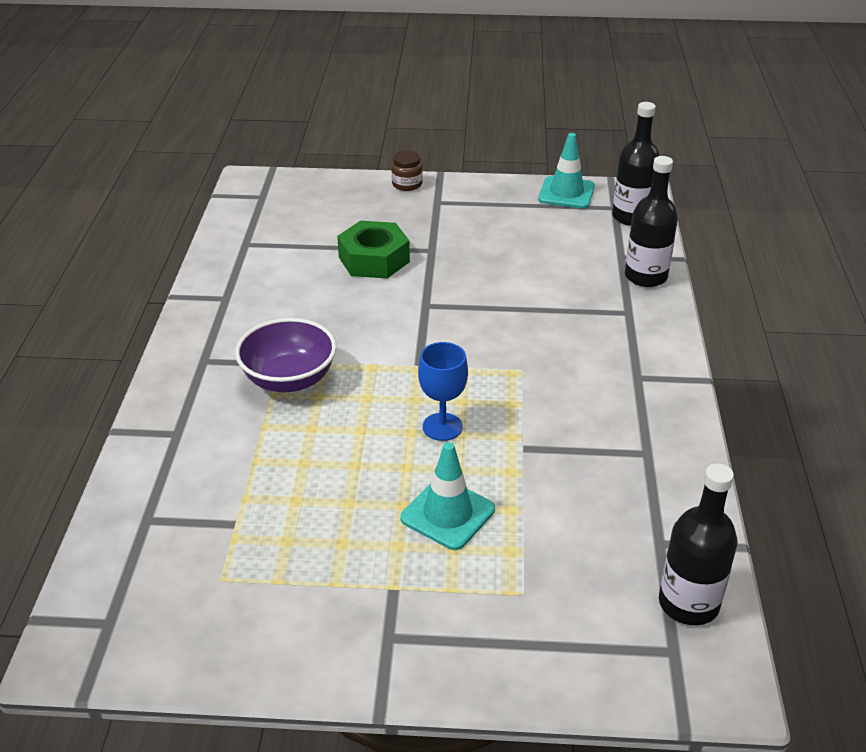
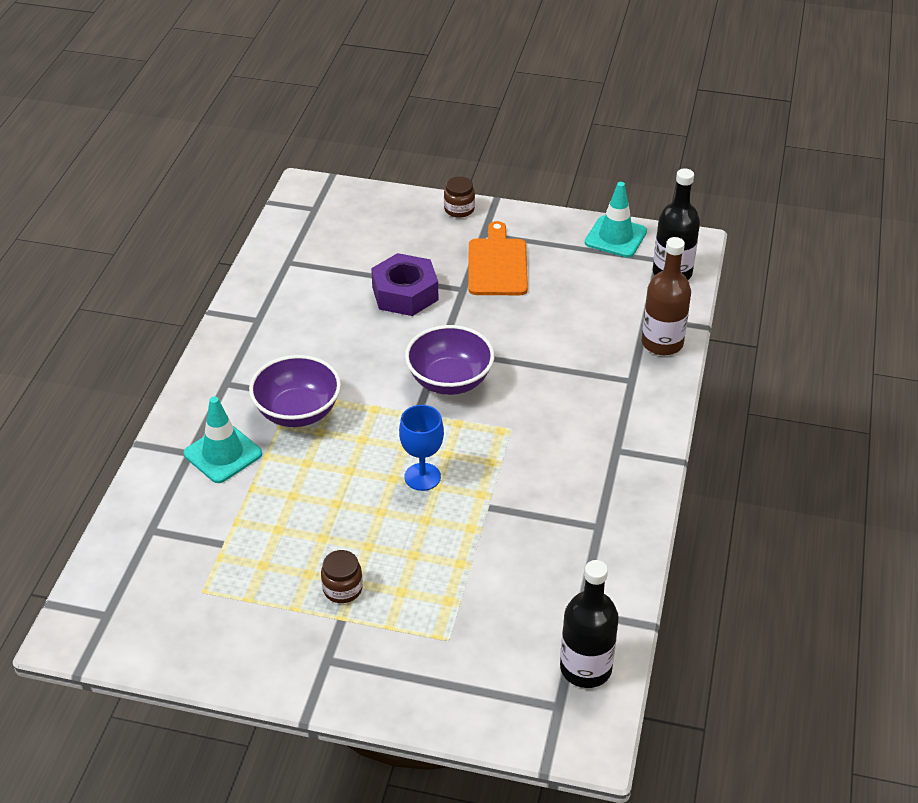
camera: 10 degrees right, 5 degrees up
(374, 259) = (405, 293): green nut -> purple nut
(386, 554) = (342, 589): none -> brown jar
(443, 332) = (449, 381): none -> purple bowl
(447, 514) = (404, 560): turquoise traffic cone -> turquoise traffic cone (223, 454)
(459, 226) = (497, 264): none -> orange cutting board
(645, 276) = (662, 343): black bottle -> brown bottle

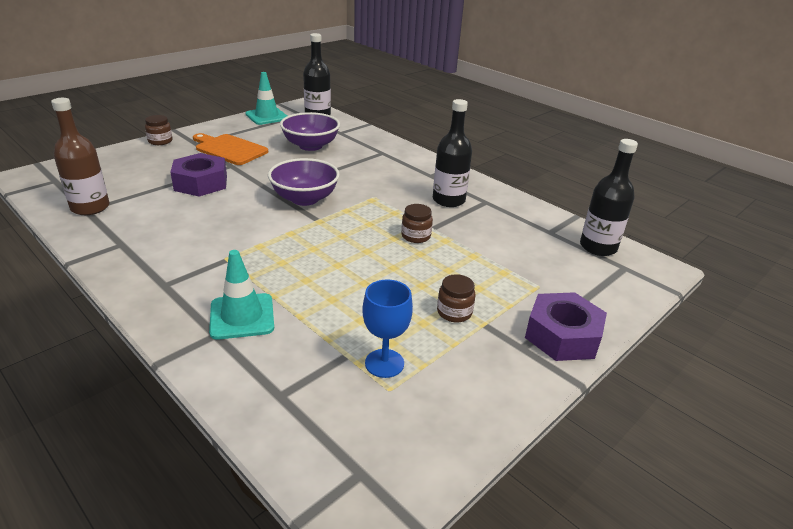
camera: 60 degrees left, 10 degrees down
(297, 412) = (248, 264): purple bowl -> purple bowl (310, 146)
(370, 685) = (562, 336): none -> purple nut
(422, 477) = (379, 240): blue goblet -> blue goblet (384, 363)
(456, 501) = (416, 236): none -> brown jar
(567, 492) = (448, 200): none -> black bottle
(662, 343) = (365, 136): brown bottle -> brown bottle (90, 207)

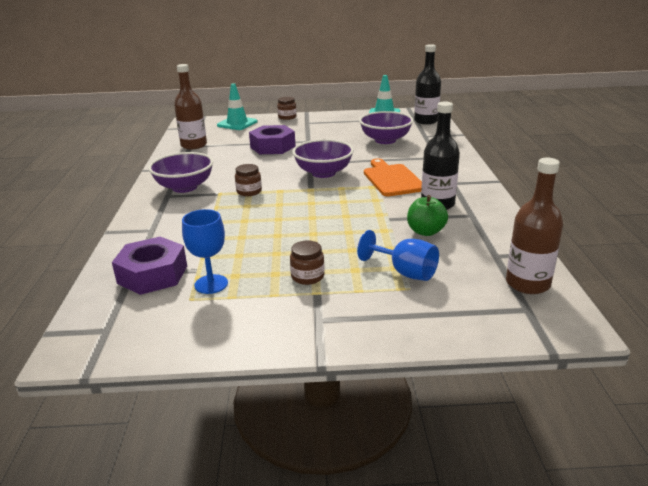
camera: 45 degrees right, 5 degrees down
(170, 266) = (184, 187): none -> purple bowl
(229, 149) = (323, 130): orange cutting board -> orange cutting board (392, 179)
(242, 316) = (178, 226): turquoise traffic cone -> turquoise traffic cone (237, 123)
(416, 236) = (365, 220): brown jar -> brown jar (249, 191)
(477, 229) = (425, 231): none -> green apple
(516, 273) = (405, 272): none -> blue goblet
(562, 336) = (365, 328): purple nut -> purple nut (152, 274)
(598, 247) = (527, 283): black bottle -> brown bottle

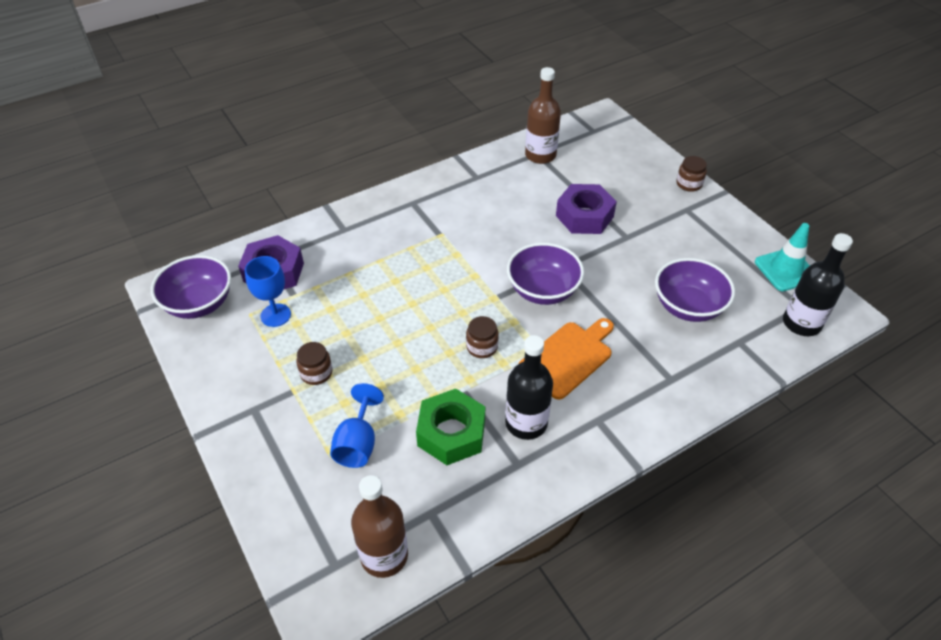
camera: 60 degrees right, 20 degrees up
(184, 187) = (437, 204): purple bowl -> purple bowl (199, 304)
(237, 123) = (630, 154): turquoise traffic cone -> none
(249, 191) = (457, 254): brown jar -> brown jar (482, 347)
(425, 231) = (451, 433): green apple -> green nut

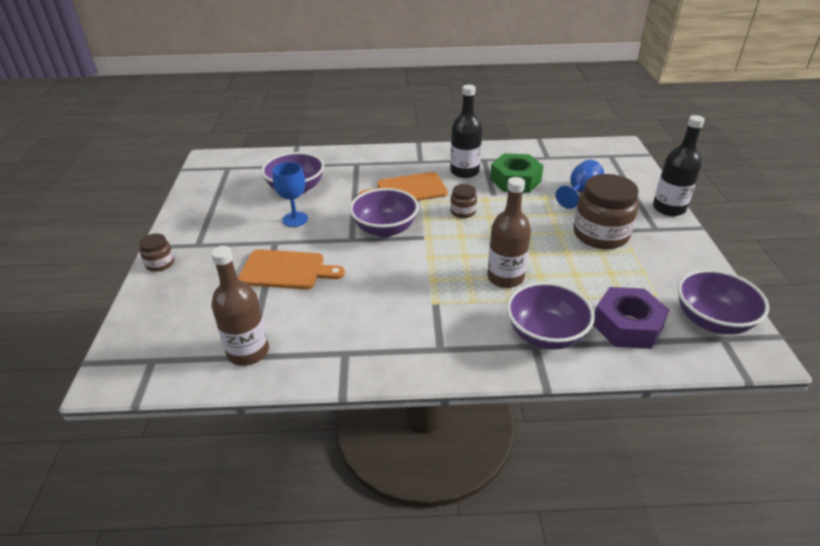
camera: 150 degrees left, 10 degrees down
(275, 315) = (630, 285): blue goblet -> blue goblet (295, 219)
(316, 373) = (600, 234): brown jar -> brown jar, size x2.04
(338, 240) = (545, 334): none -> purple bowl
(384, 555) = (581, 151): brown bottle -> brown bottle (505, 277)
(584, 216) = (286, 270): purple nut -> orange cutting board
(785, 270) = (201, 186): turquoise traffic cone -> none
(801, 323) = (242, 161): black bottle -> black bottle (669, 208)

